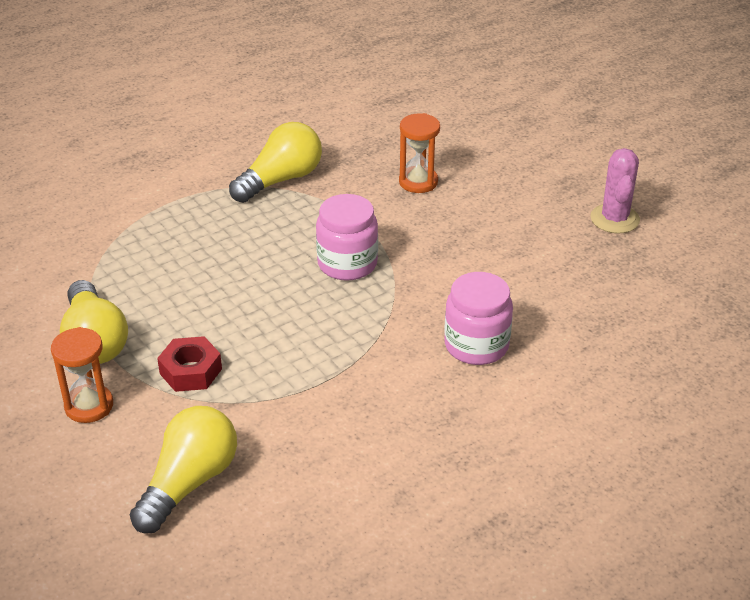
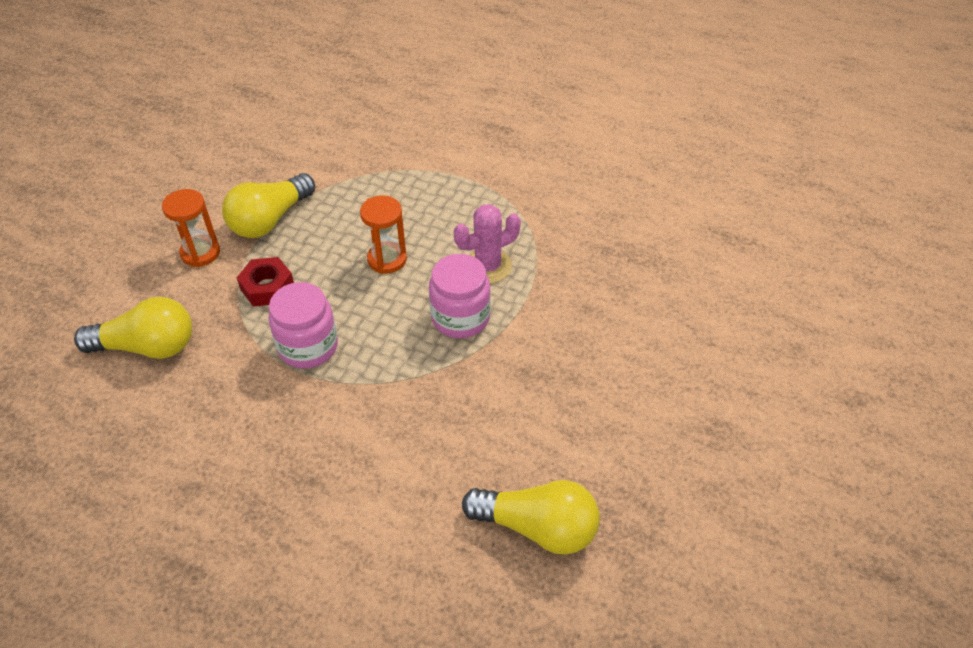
camera: 60 degrees right, 10 degrees up
(281, 180) = (541, 223): yellow light bulb -> yellow light bulb (537, 527)
(418, 182) = (616, 312): orange hourglass -> orange hourglass (387, 259)
(476, 345) = (410, 458): pink jar -> pink jar (308, 346)
(614, 219) = (689, 494): pink cactus -> pink cactus (487, 266)

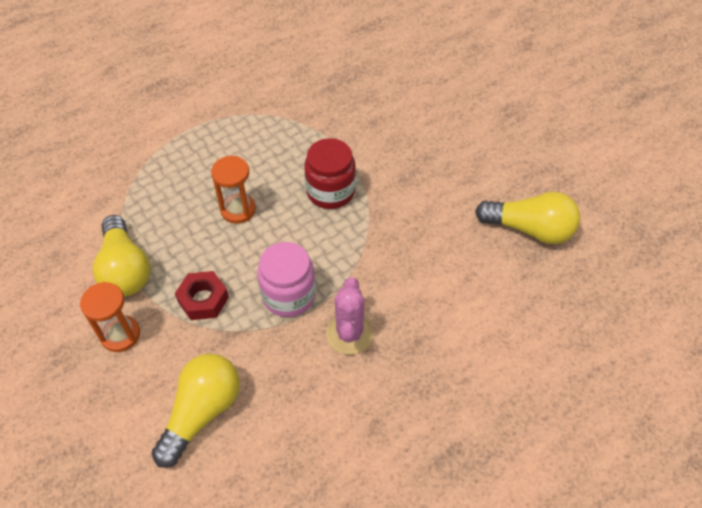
camera: 60 degrees left, 5 degrees up
(460, 317) = (330, 191): pink jar -> red jar
(487, 266) = (294, 155): pink cactus -> pink cactus (349, 334)
(537, 527) = (530, 229): yellow light bulb -> yellow light bulb turned 60 degrees clockwise

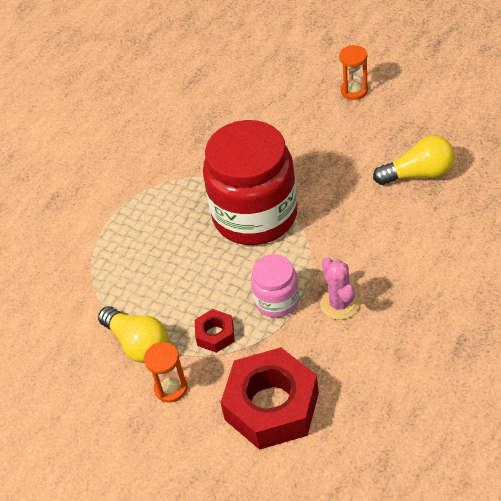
camera: 20 degrees left, 5 degrees down
(202, 412) = (272, 406): yellow light bulb -> red nut
(238, 210) = (193, 261): orange hourglass -> orange hourglass (354, 91)
(330, 191) = (255, 215): red jar -> red jar, size x2.04

